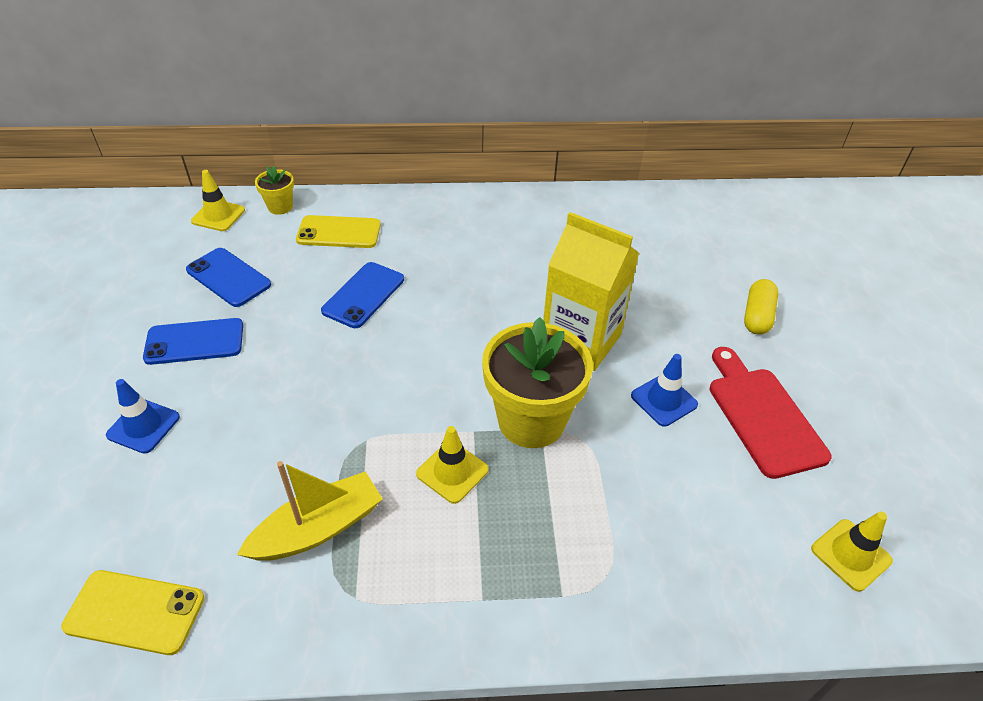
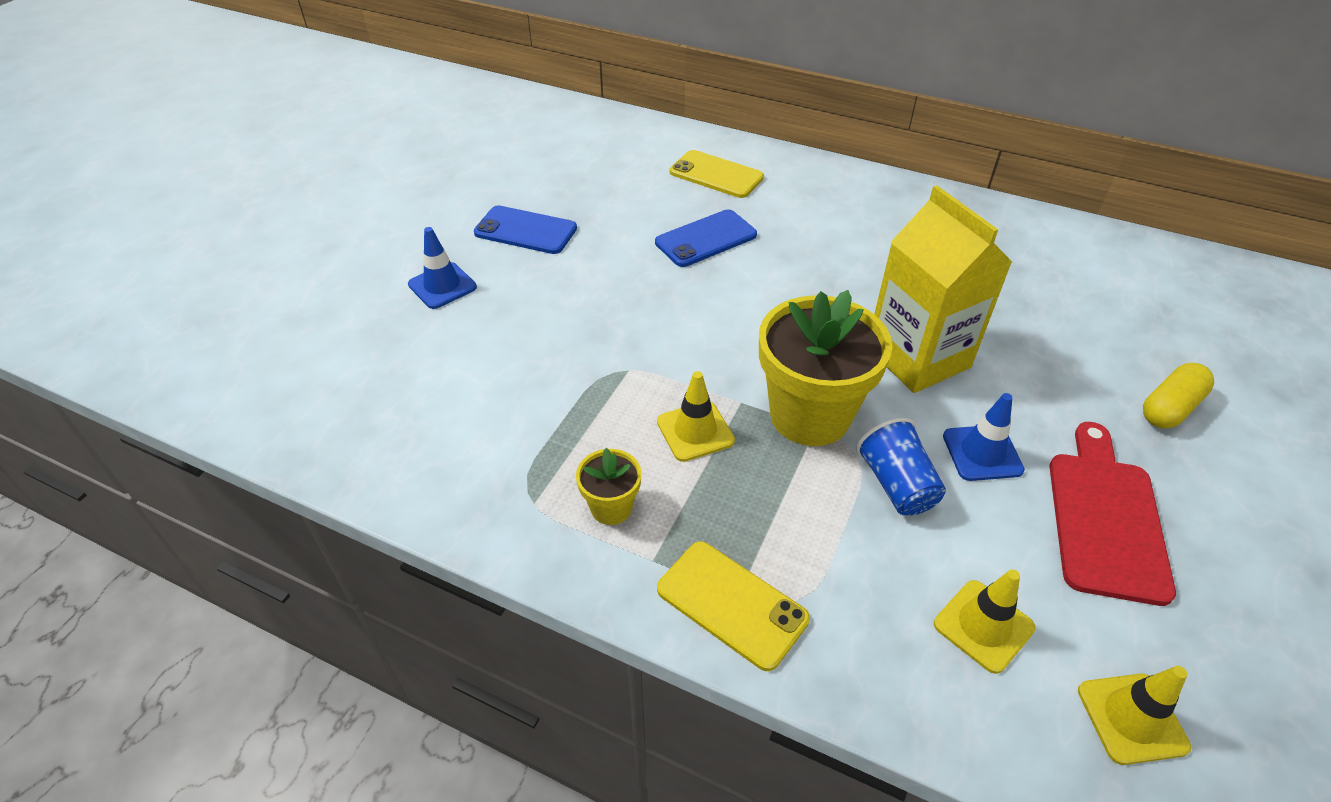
camera: 30 degrees right, 0 degrees up
(135, 612) = (348, 432): yellow phone -> yellow phone (732, 604)
(218, 216) = (611, 129): yellow traffic cone -> yellow traffic cone (983, 626)
(228, 277) = (587, 185): blue phone -> none
(280, 207) = (672, 136): yellow flower pot -> yellow flower pot (611, 507)
(318, 528) = (537, 429): yellow boat -> none
(622, 451) = (896, 485): none -> blue cup

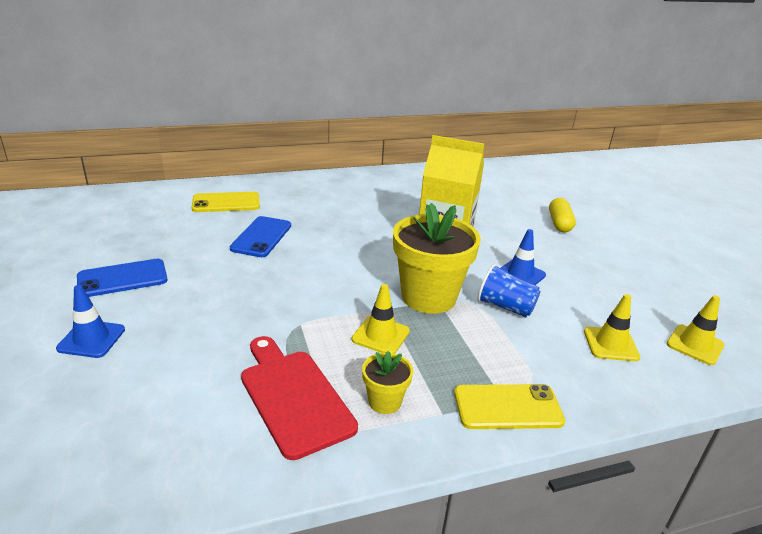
camera: 45 degrees left, 15 degrees down
(1105, 518) = (592, 276): red cutting board -> red cutting board (293, 397)

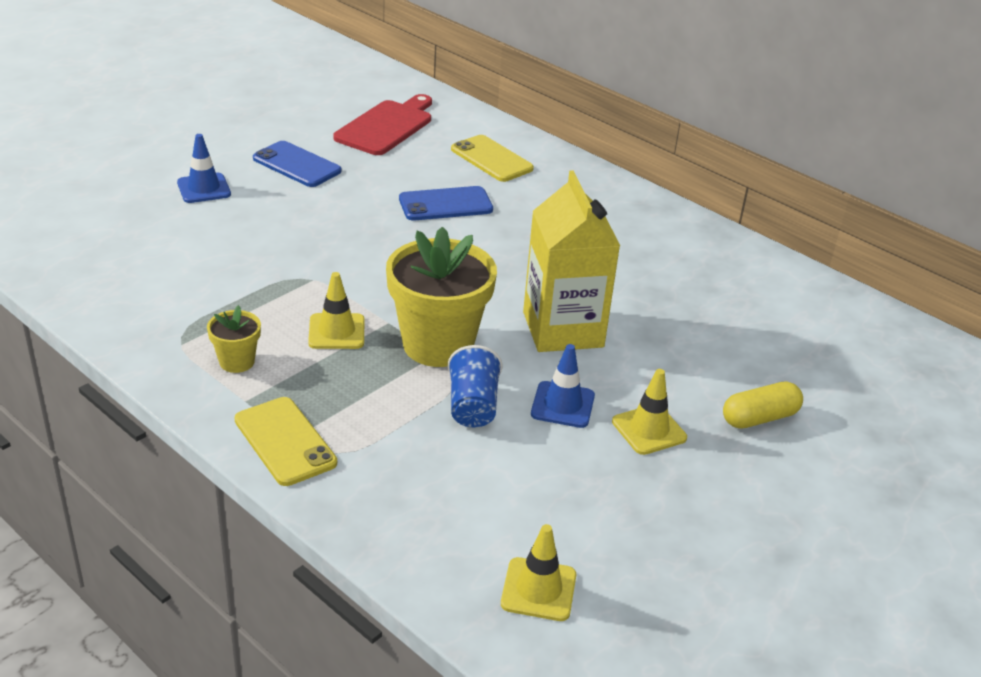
camera: 60 degrees right, 5 degrees up
(293, 397) = (206, 310): red cutting board -> red cutting board (386, 126)
(610, 344) = (469, 507): yellow traffic cone -> yellow traffic cone (649, 430)

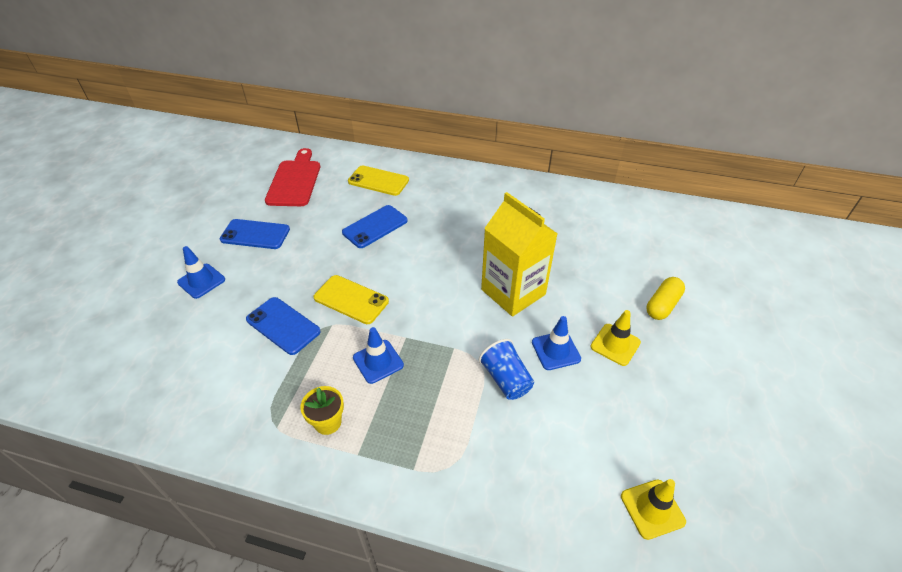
camera: 25 degrees left, 10 degrees up
(258, 260) = (283, 325): none -> blue phone
(285, 441) = (410, 476): yellow phone -> yellow phone (351, 299)
(336, 332) = (378, 361): yellow traffic cone -> blue traffic cone
(438, 345) = (449, 340): yellow flower pot -> none

